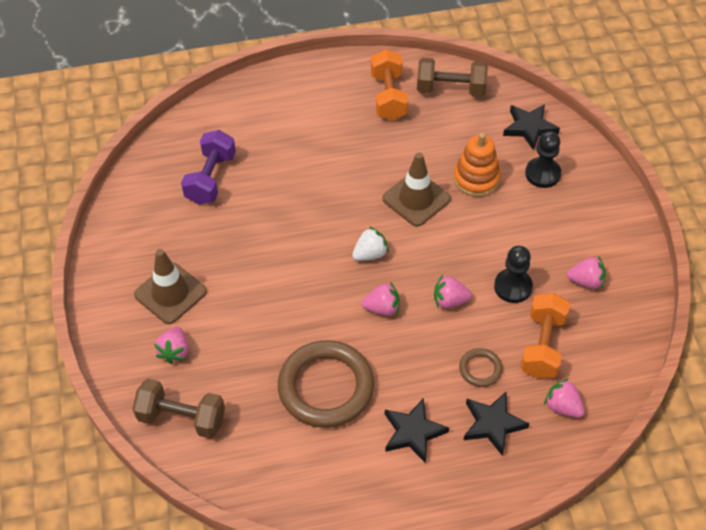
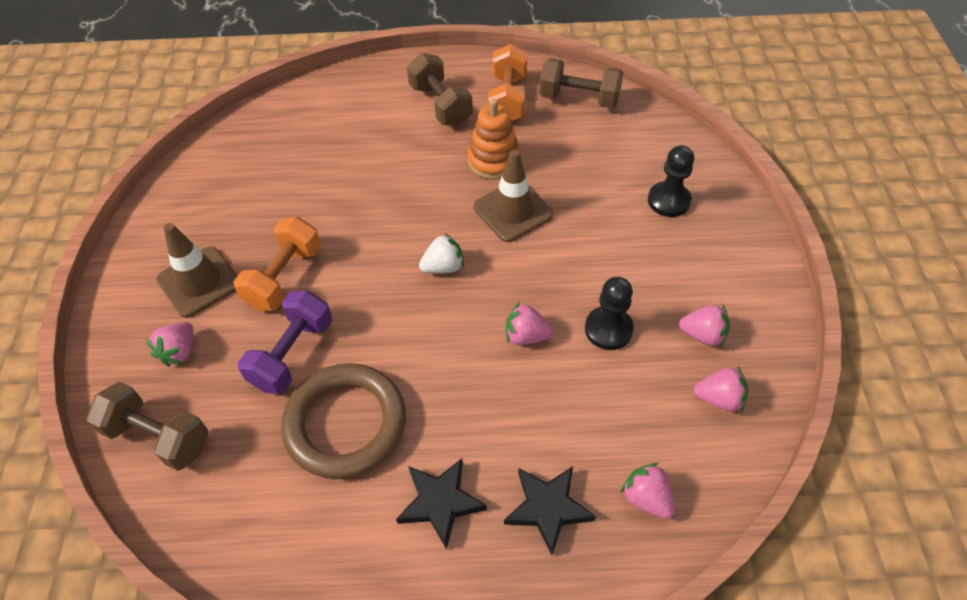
camera: 10 degrees right, 0 degrees up
(211, 178) = (287, 161): purple dumbbell -> purple dumbbell (292, 354)
(331, 109) = (440, 105): none -> brown dumbbell
(382, 308) = (441, 334): pink strawberry -> pink strawberry (719, 398)
(476, 179) = (588, 197): orange stacking toy -> orange stacking toy (494, 161)
(480, 369) = (546, 429): brown ring -> none
(529, 128) = (661, 149): black star -> none
(542, 346) = (633, 410): orange dumbbell -> orange dumbbell (284, 277)

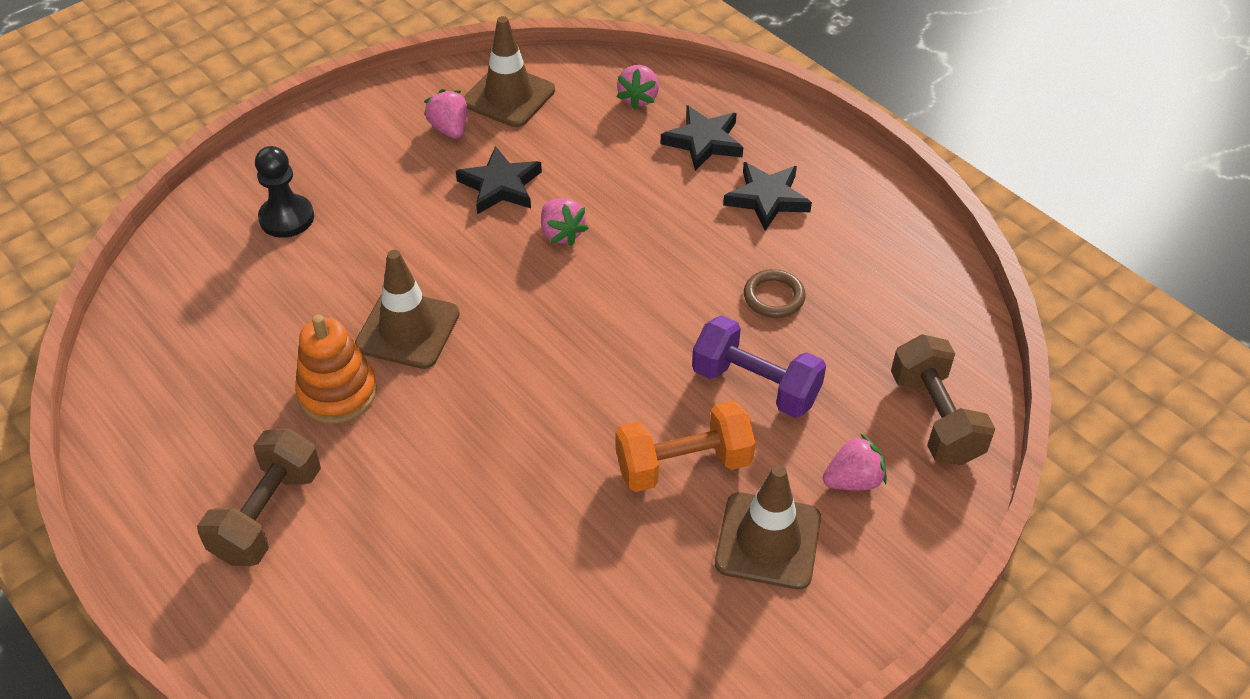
camera: 130 degrees left, 5 degrees down
(292, 354) = (755, 385): purple dumbbell -> purple dumbbell turned 45 degrees clockwise
(345, 424) = (774, 297): brown ring -> brown ring, size x0.45
(443, 267) = (539, 339): white strawberry -> none
(507, 99) = (202, 448): orange dumbbell -> none
(579, 99) = (150, 375): brown dumbbell -> none
(608, 329) = (500, 186): black pawn -> black star
(719, 398) = (509, 96): pink strawberry -> brown traffic cone

